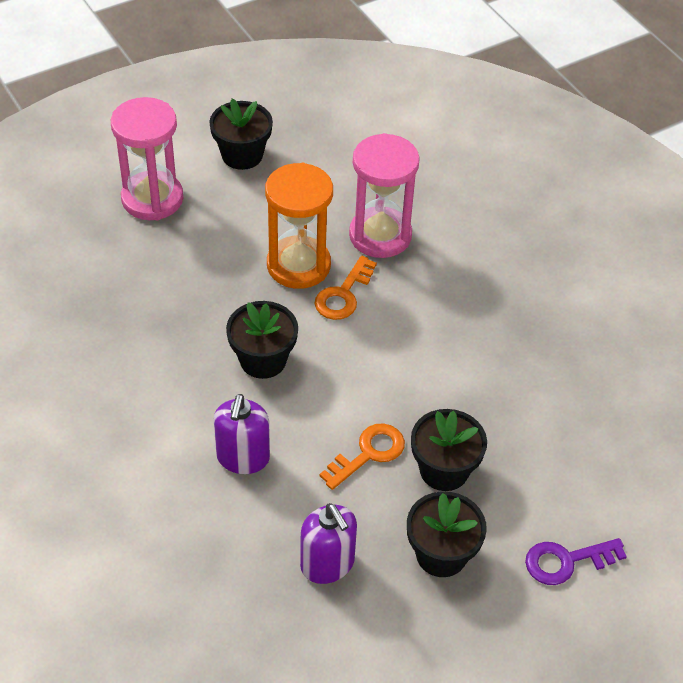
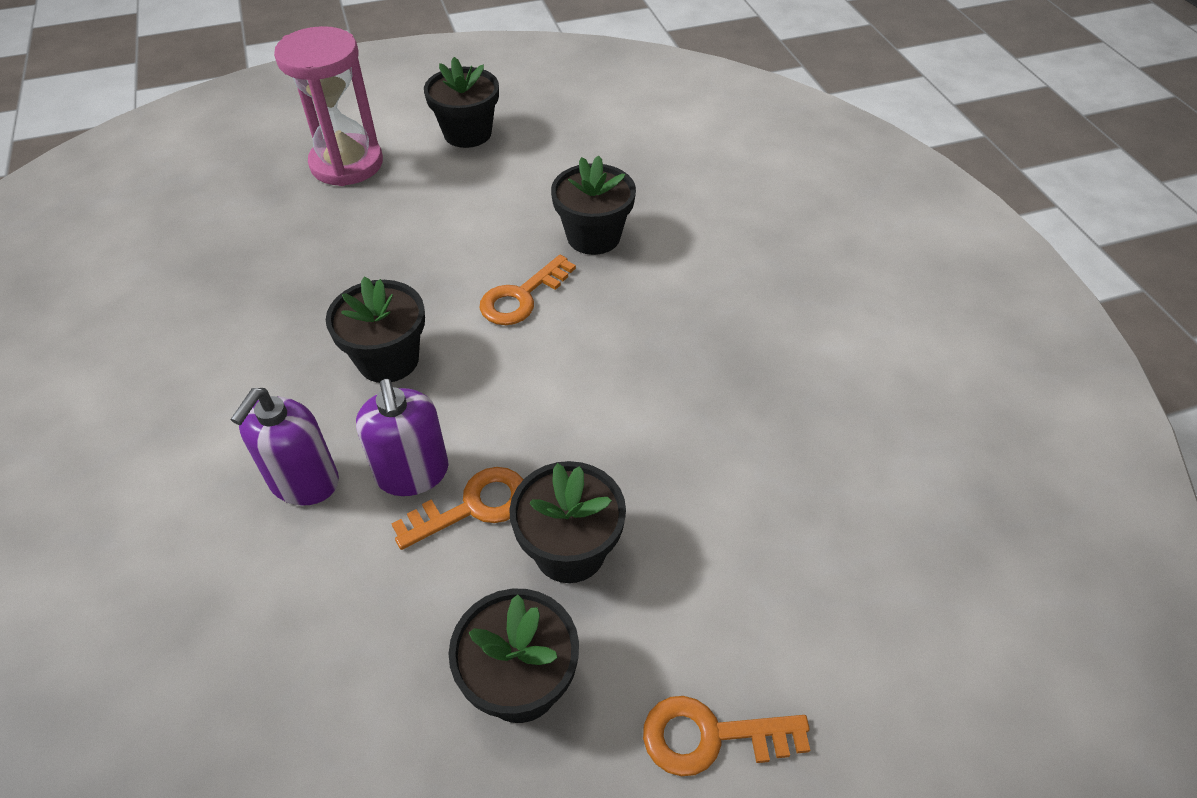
camera: 15 degrees right, 0 degrees up
(298, 265) = (481, 256): orange hourglass -> none
(327, 564) = (348, 663): purple soap dispenser -> purple soap dispenser (412, 473)
(380, 235) = (593, 236): pink hourglass -> black flower pot
(566, 561) = (711, 736): purple key -> orange key

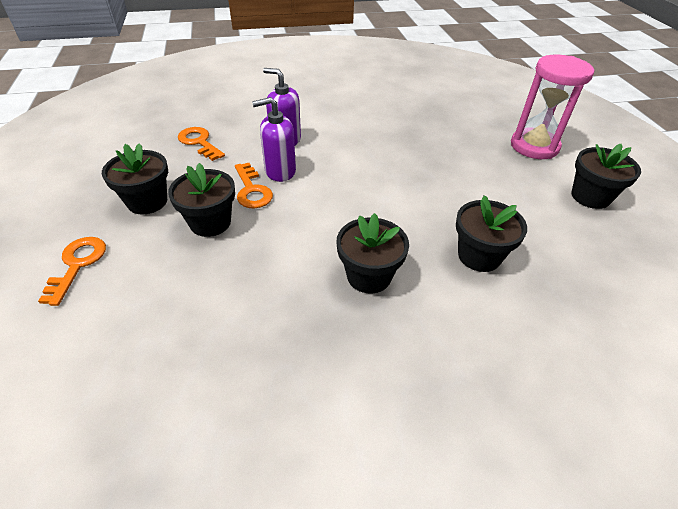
camera: 95 degrees right, 5 degrees down
(388, 359) = (360, 163): black flower pot -> black flower pot (369, 276)
(521, 297) = (411, 215): orange key -> orange key (199, 142)

